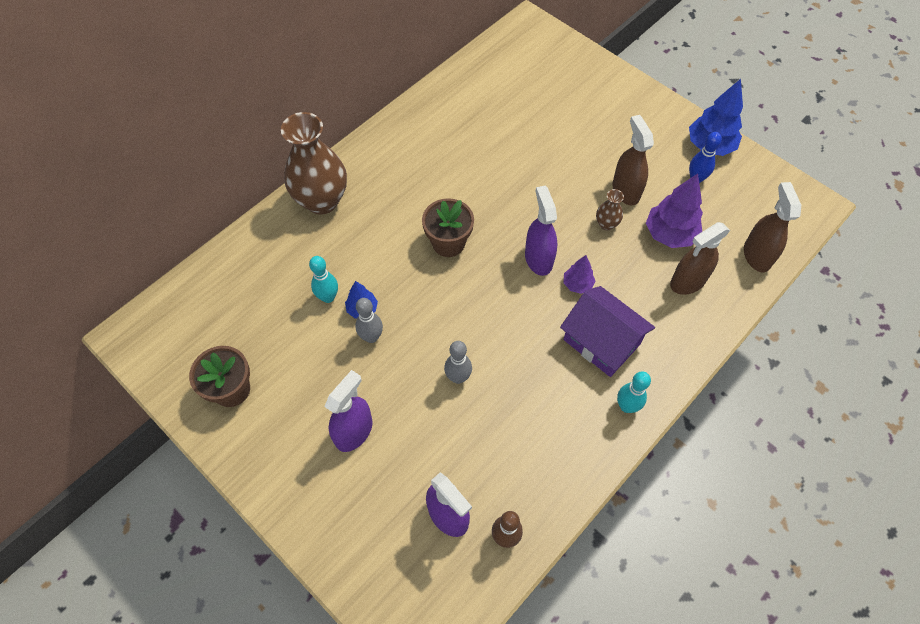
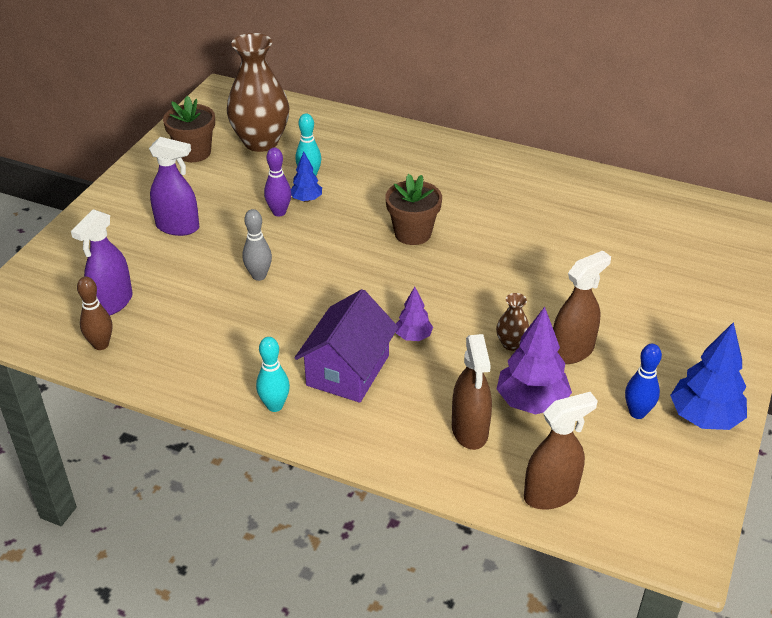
camera: 70 degrees right, 20 degrees down
(322, 201) = (414, 146): brown vase -> brown vase (261, 142)
(371, 337) = (279, 212): grey bowling pin -> purple bowling pin
(538, 259) = (430, 300): purple spray bottle -> none
(687, 282) = (469, 430): brown spray bottle -> brown spray bottle turned 135 degrees counterclockwise

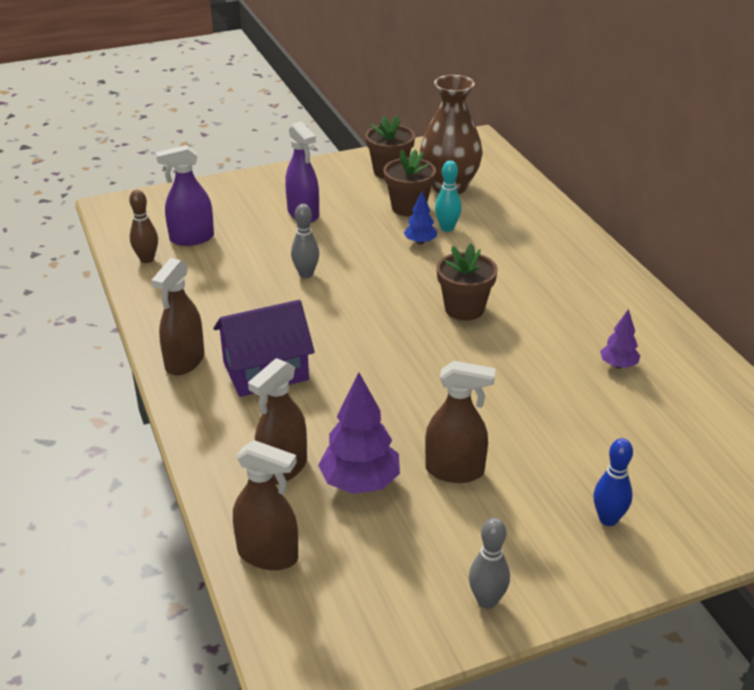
camera: 45 degrees right, 5 degrees down
(255, 175) = (408, 207): none -> brown flower pot
(275, 406) = (184, 361): turquoise bowling pin -> brown spray bottle
(279, 212) = (386, 240): purple bowling pin -> none
(413, 336) = (347, 379): purple tree -> purple tree (618, 365)
(511, 344) = (413, 432): brown vase -> none
(637, 413) = (433, 553): blue bowling pin -> blue bowling pin (608, 519)
(704, 418) = (487, 601): blue tree -> grey bowling pin

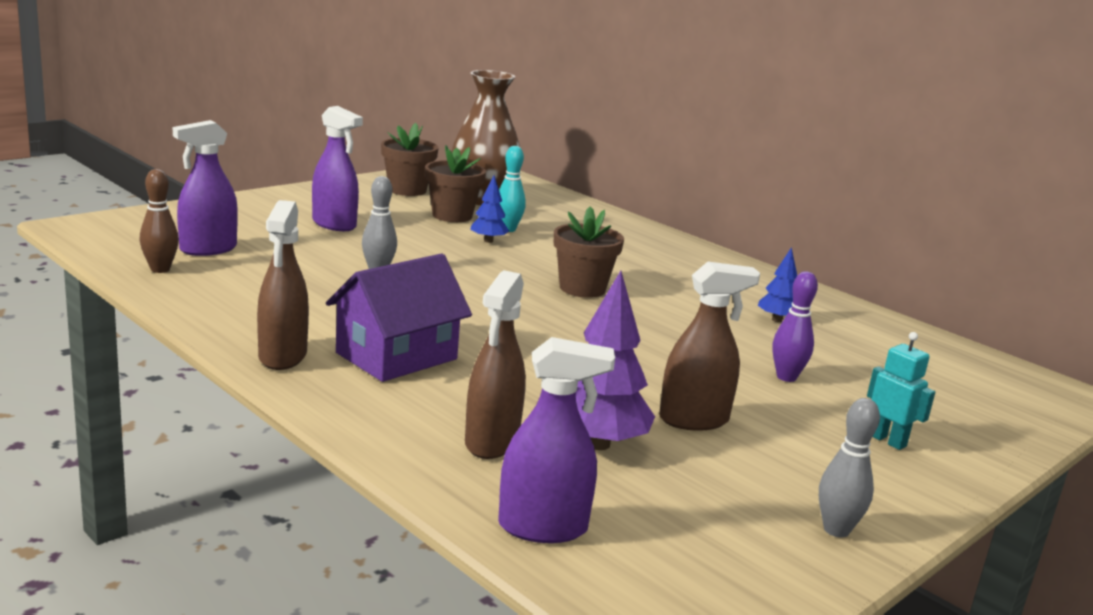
camera: 25 degrees left, 15 degrees down
(268, 555) = (543, 528): brown spray bottle -> purple spray bottle
(572, 435) = (786, 377): none -> purple bowling pin
(608, 519) = (887, 440): blue bowling pin -> turquoise robot
(618, 365) = (777, 320): purple tree -> blue tree

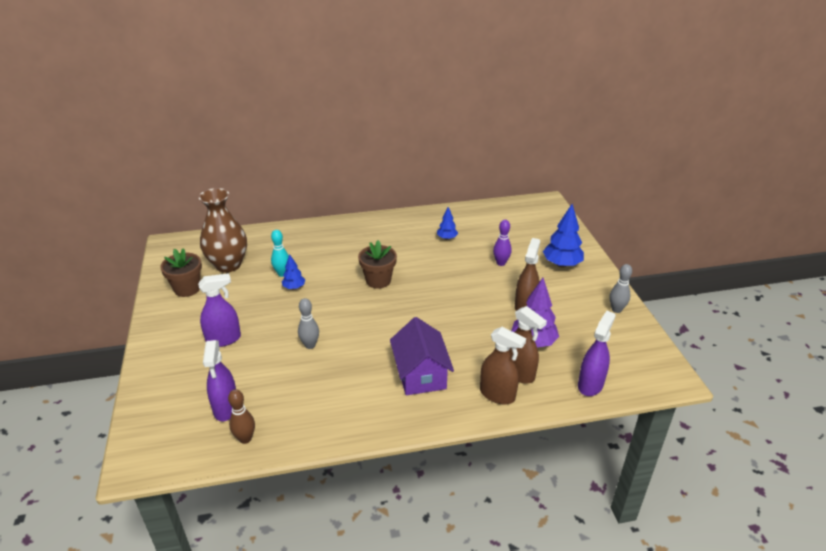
camera: 55 degrees left, 15 degrees up
(282, 356) = (399, 417): brown spray bottle -> brown spray bottle (497, 395)
(452, 216) = (245, 286): brown flower pot -> none
(887, 440) = (561, 264): turquoise robot -> blue tree

